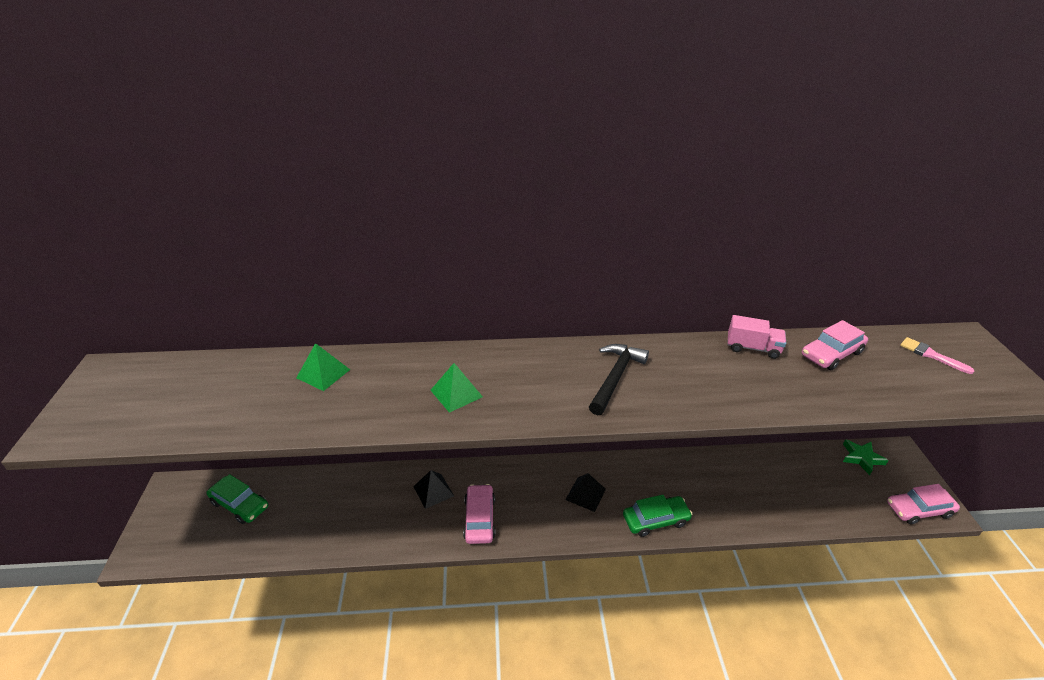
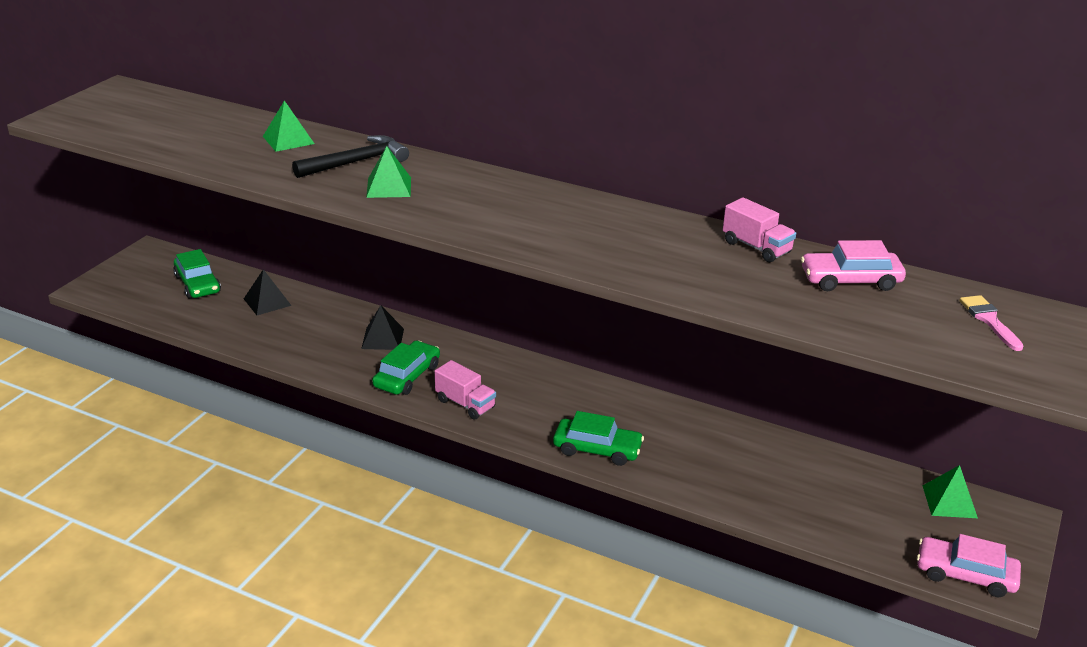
camera: 30 degrees right, 5 degrees down
(479, 519) = (407, 376): pink car -> green car
(540, 524) = (465, 404): none -> pink truck
(585, 494) = (541, 399): black pyramid -> black pyramid (267, 302)
(615, 377) = (561, 222): black hammer -> black hammer (356, 162)
(861, 458) = (949, 501): green star -> green pyramid

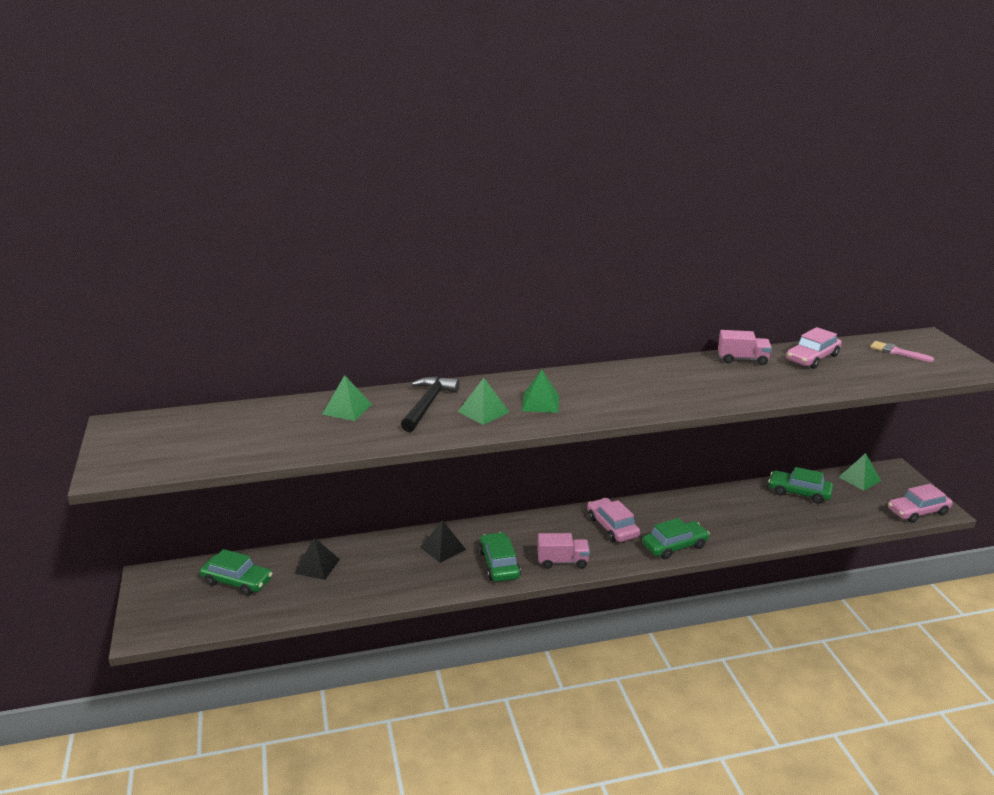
camera: 40 degrees left, 5 degrees down
(453, 201) = (540, 403): none -> green pyramid
(564, 399) = (612, 527): none -> pink car
(837, 475) = (799, 492): none -> green car

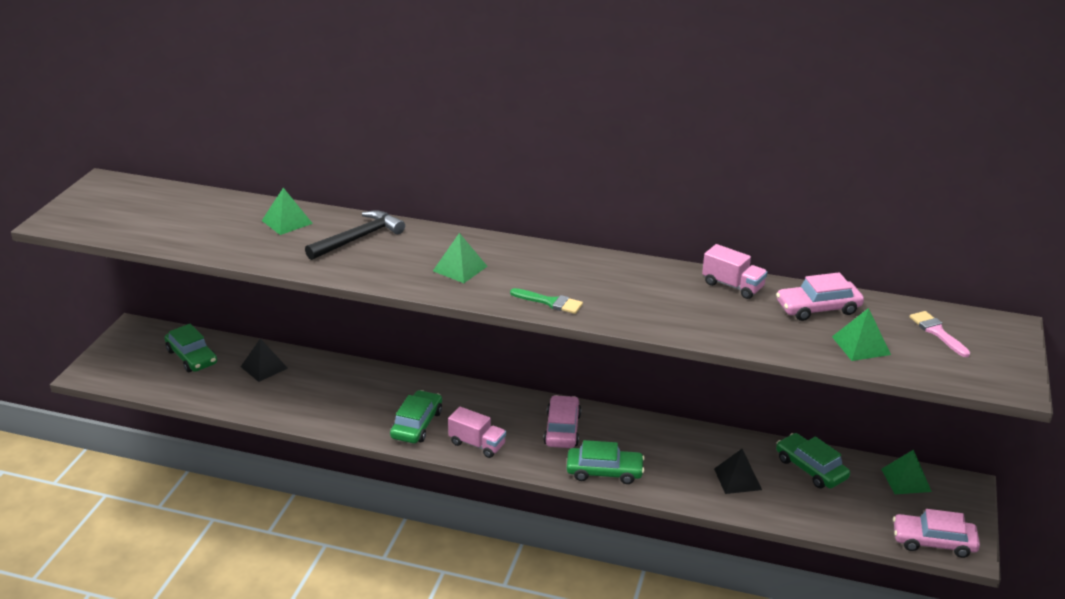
camera: 30 degrees right, 5 degrees up
(443, 548) = (383, 391): black pyramid -> black pyramid (737, 479)
(483, 411) = (397, 261): green pyramid -> green pyramid (861, 345)
(640, 406) = (550, 302): none -> green brush

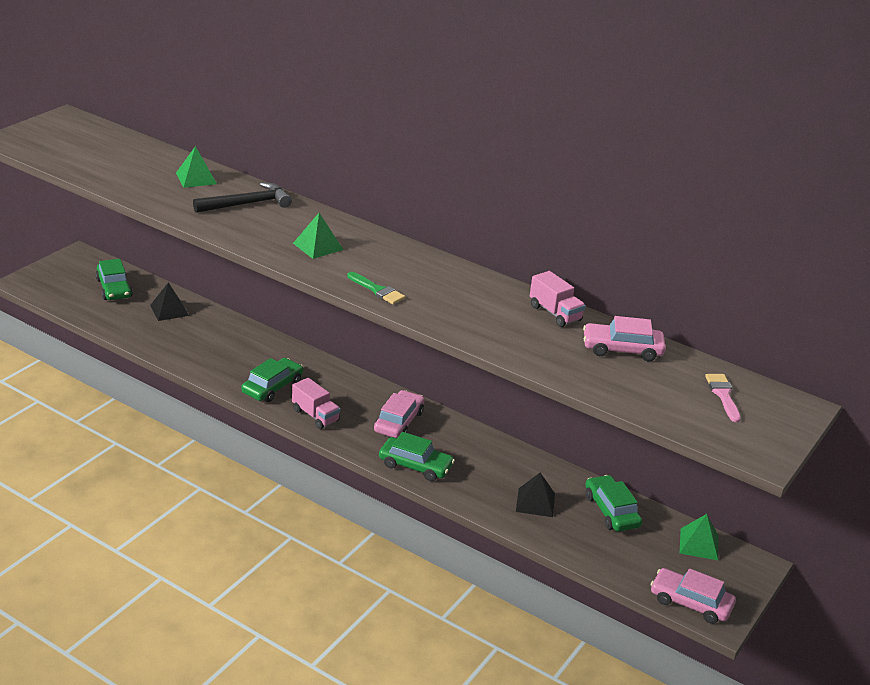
camera: 15 degrees right, 0 degrees up
(861, 345) = (639, 389): green pyramid -> none

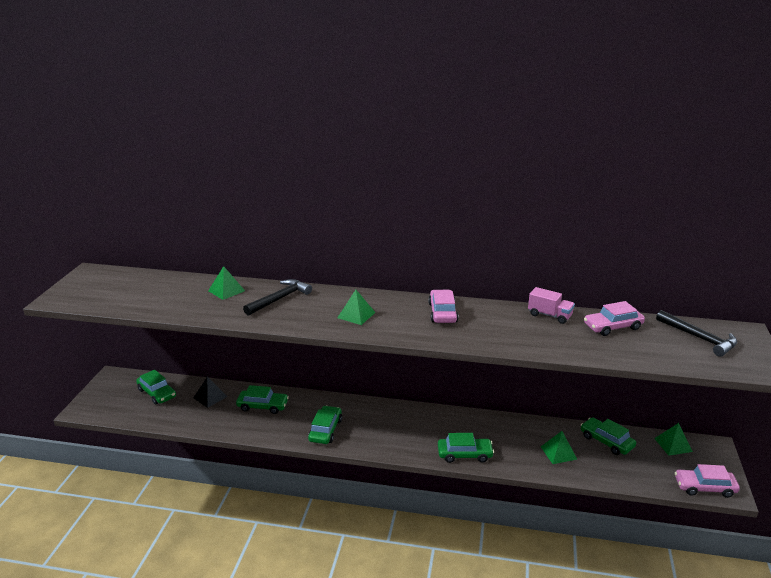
camera: 20 degrees left, 5 degrees down
(221, 338) = (262, 406): none -> green car
(315, 415) = (371, 441): pink truck -> none
(377, 290) = (426, 334): green brush -> none
(399, 422) = (429, 426): pink car -> pink car (442, 313)
(535, 502) = (558, 452): black pyramid -> green pyramid
(723, 395) = (699, 338): pink brush -> black hammer

